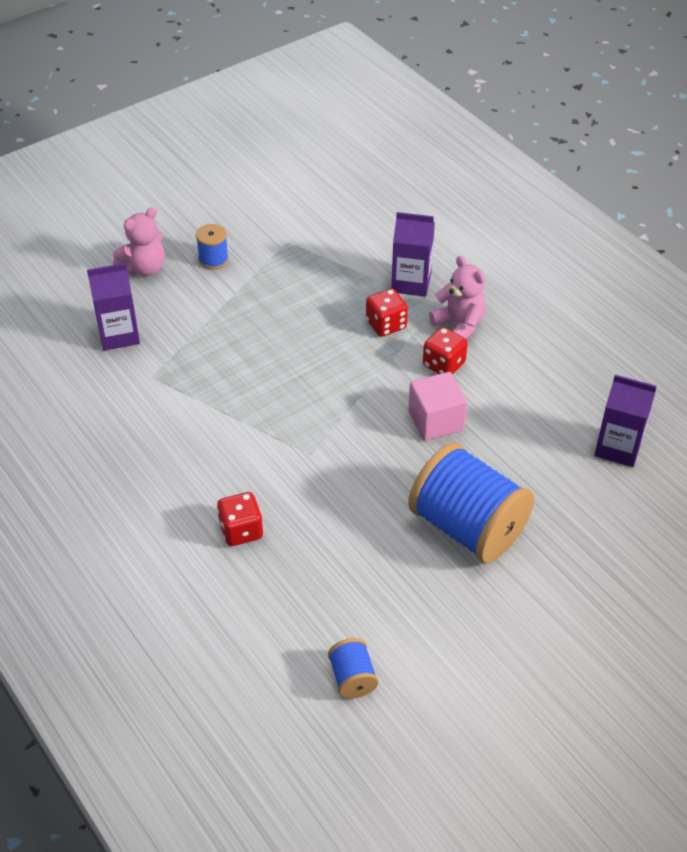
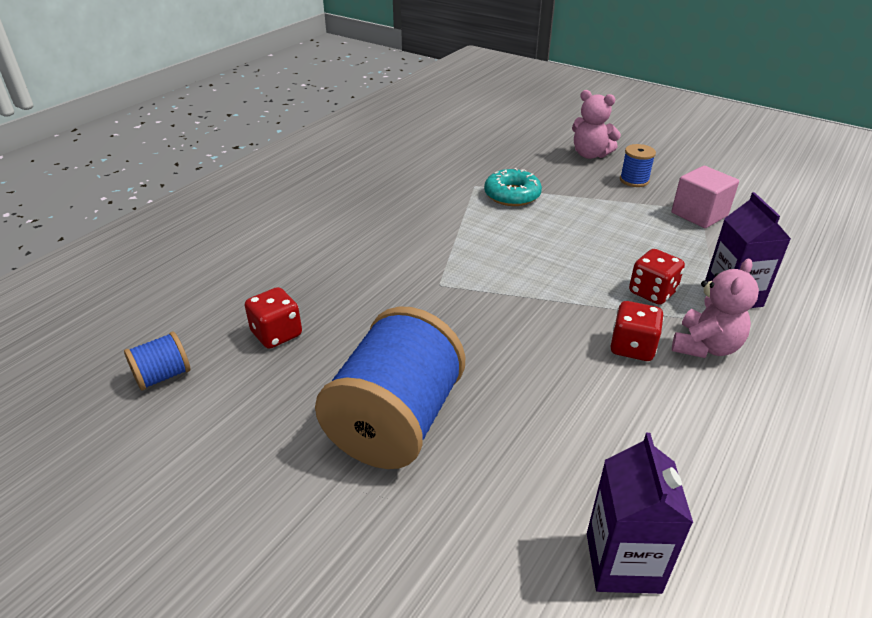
camera: 70 degrees right, 10 degrees down
(119, 335) = (507, 162): purple carton -> none
(188, 355) = (512, 195): none -> turquoise donut
(241, 531) = (326, 267): red dice -> red dice (276, 334)
(435, 421) = (542, 360): pink cube -> pink cube (699, 214)

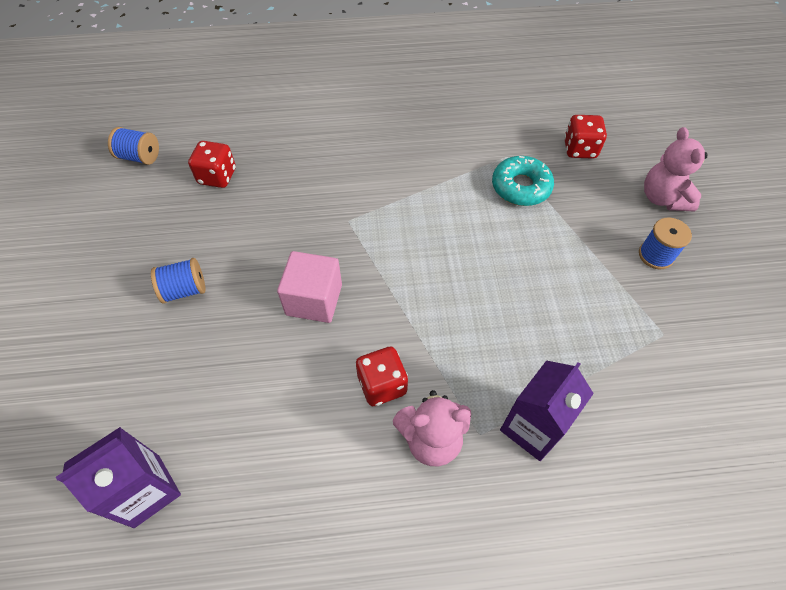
camera: 50 degrees right, 20 degrees up
(395, 422) = (184, 290): blue spool -> blue spool, size x0.44
(652, 292) = (474, 362): red dice -> red dice (579, 149)
(699, 214) = (653, 337): pink cube -> pink cube (314, 299)

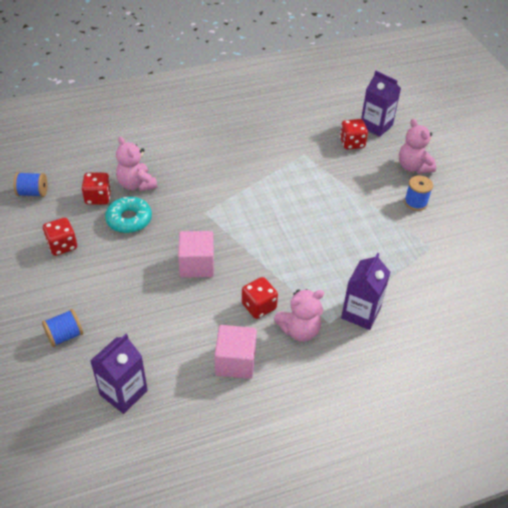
camera: 15 degrees left, 10 degrees down
(148, 238) = (62, 245): none -> red dice
(184, 290) = (103, 274): blue spool -> blue spool (65, 335)
(272, 165) = (136, 184): none -> pink teddy bear
(321, 473) = (235, 362): none -> pink cube
(521, 187) = (318, 173): turquoise donut -> turquoise donut (129, 219)
(620, 128) = (376, 126): none -> purple carton

